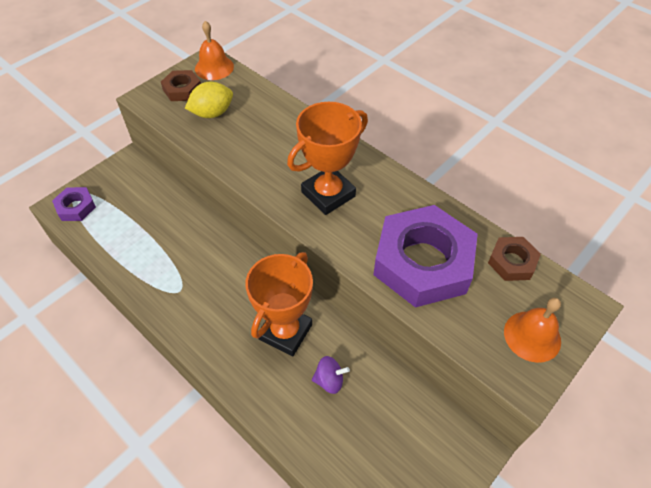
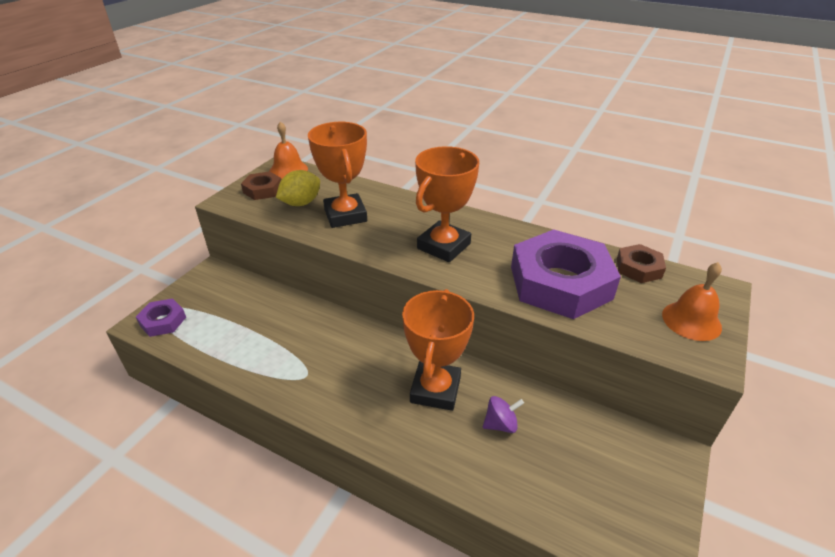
camera: 15 degrees left, 15 degrees down
(249, 137) = (345, 215): none -> orange trophy

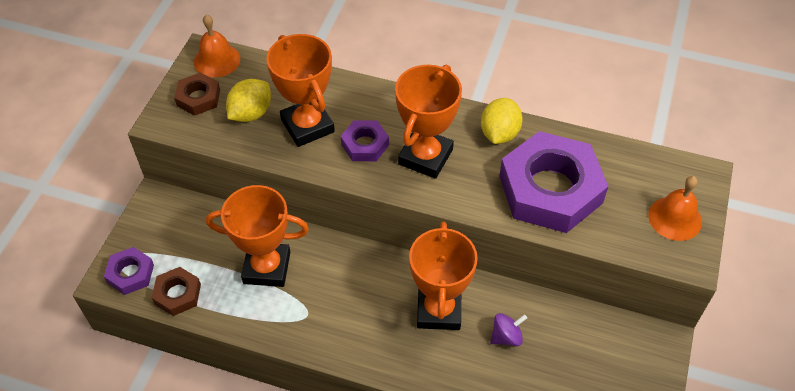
camera: 10 degrees left, 15 degrees up
(283, 332) = (267, 268): none -> orange trophy
(391, 232) = (365, 144): none -> purple nut
(516, 237) = (499, 133): none -> yellow lemon
(638, 268) = (626, 159): brown nut -> brown nut (177, 294)

